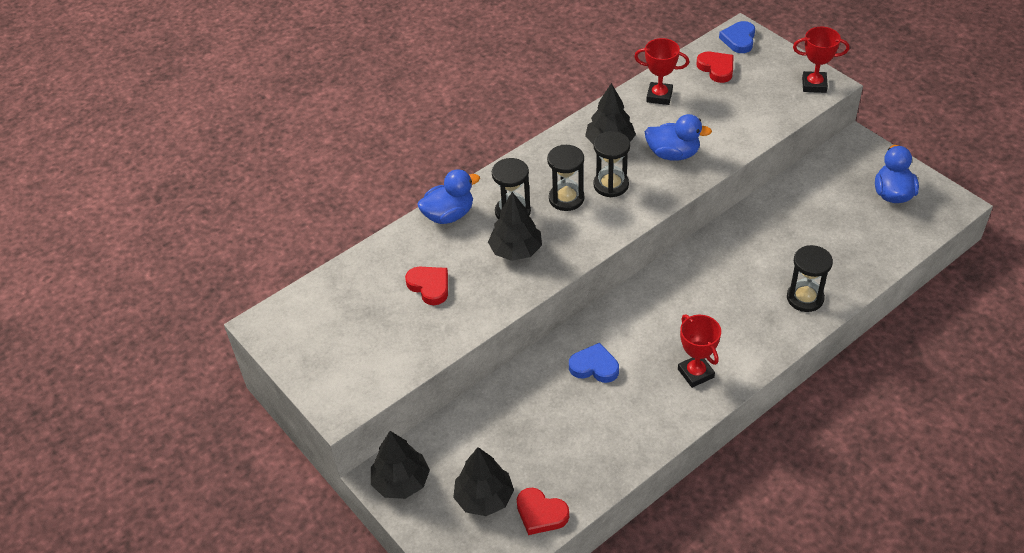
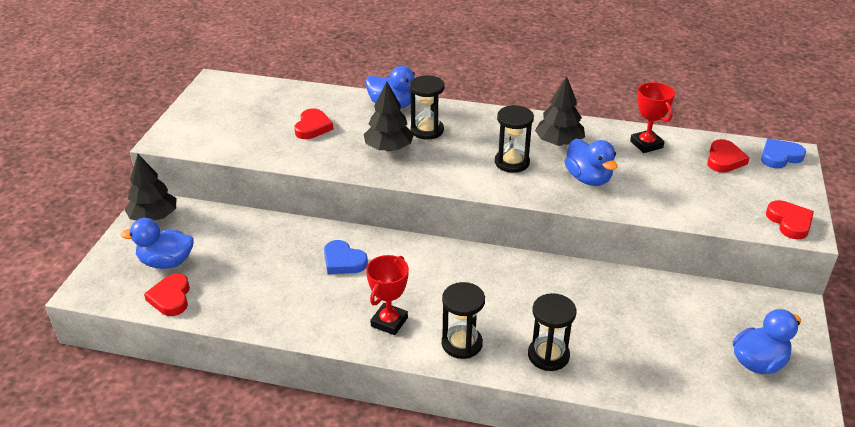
camera: 50 degrees right, 10 degrees down
(484, 498) = (166, 262): black tree -> blue duck
(566, 198) = (470, 148): black hourglass -> black hourglass (462, 343)
(594, 366) = (343, 261): blue heart -> blue heart turned 150 degrees clockwise
(814, 85) = (789, 222): red trophy -> red heart

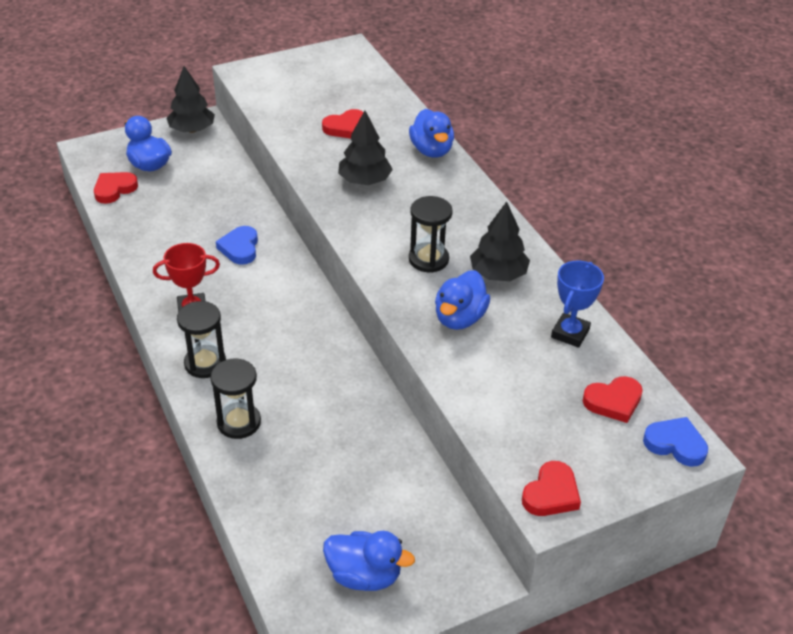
camera: 50 degrees right, 5 degrees up
(427, 130) = (418, 188): black hourglass -> none
(646, 144) = (570, 333): red trophy -> blue trophy

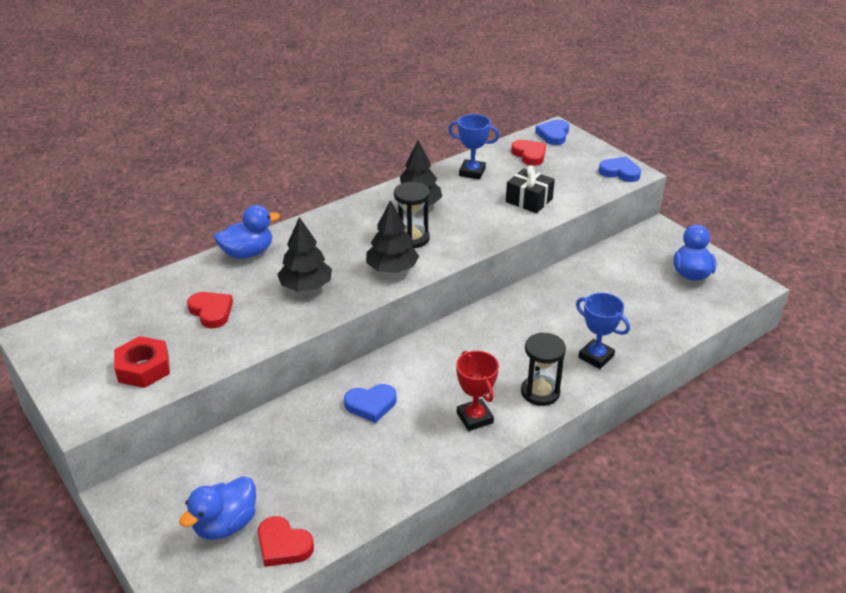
camera: 100 degrees left, 5 degrees down
(192, 130) = (141, 502): black tree -> black tree (392, 268)
(239, 422) = (596, 357): black hourglass -> blue trophy
(284, 95) = (143, 368): none -> red nut
(459, 318) = (477, 217): blue duck -> none
(490, 373) = (529, 200): none -> black gift
(551, 494) = (620, 172): red heart -> blue heart

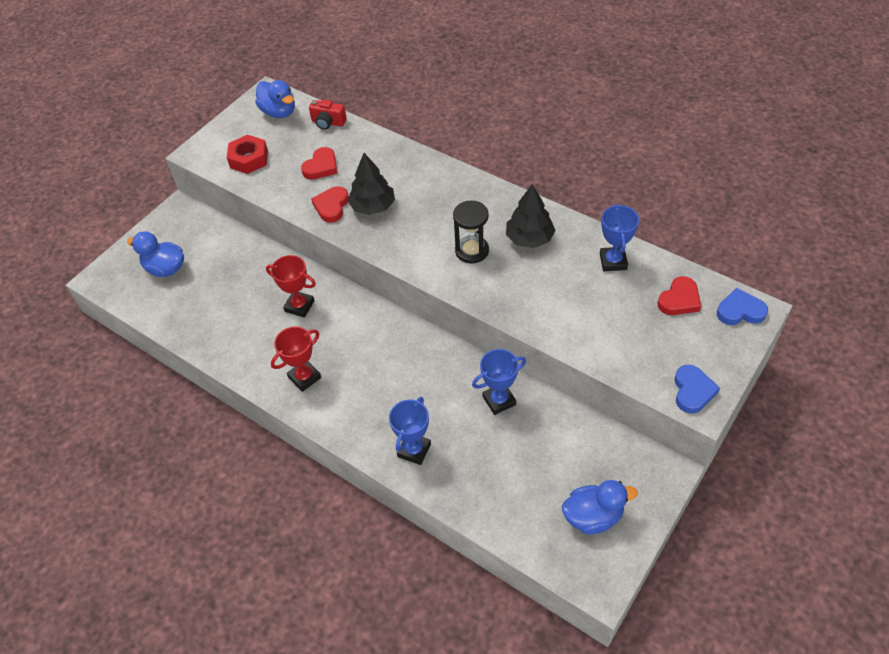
camera: 75 degrees right, 15 degrees up
(141, 294) = (328, 122): none -> red camera
(248, 253) = (402, 157): blue duck -> blue duck (279, 112)
(283, 545) = (154, 304): red heart -> red heart (331, 206)
(371, 405) = (299, 306): blue heart -> red trophy
(392, 268) = (419, 251): black tree -> none
(529, 200) = (584, 321): black gift -> none
(540, 392) = (350, 416): black hourglass -> none
(560, 294) = (499, 400): none -> blue trophy

